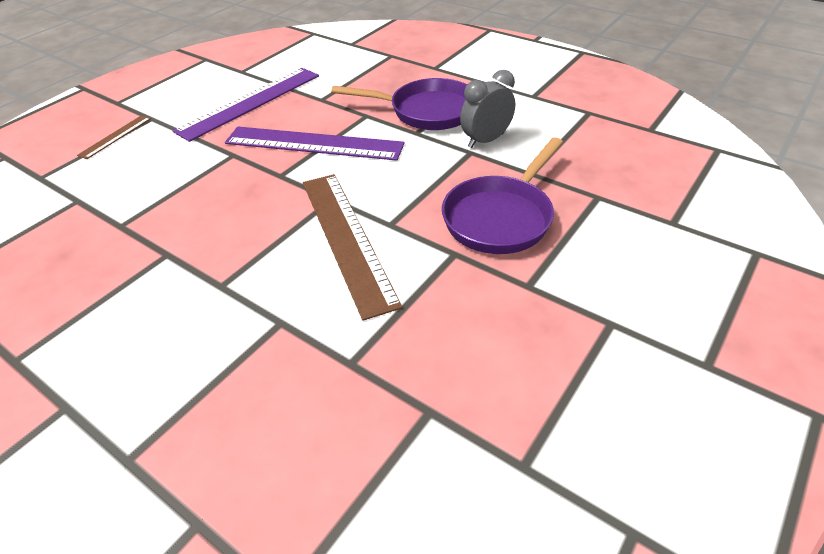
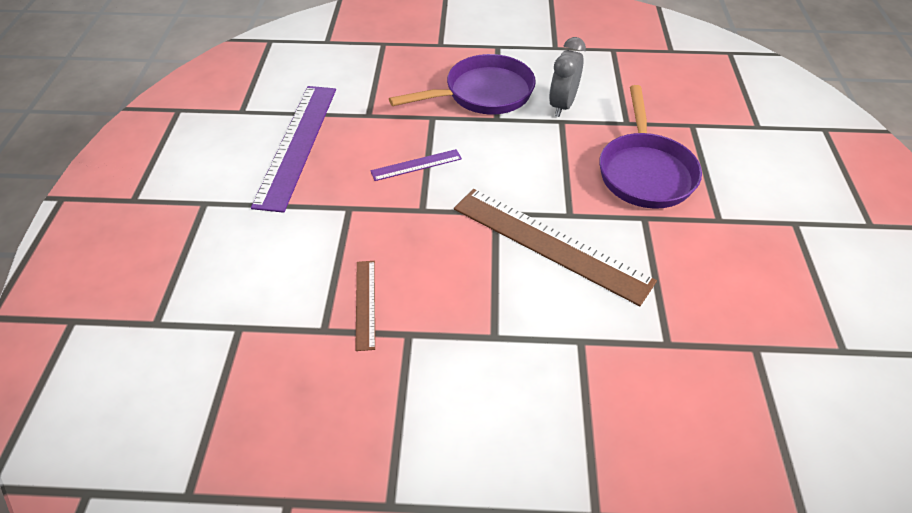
camera: 35 degrees left, 5 degrees up
(115, 136) = (187, 240): brown ruler -> brown ruler (365, 304)
(314, 143) = (416, 165): purple ruler -> purple ruler, size x0.48

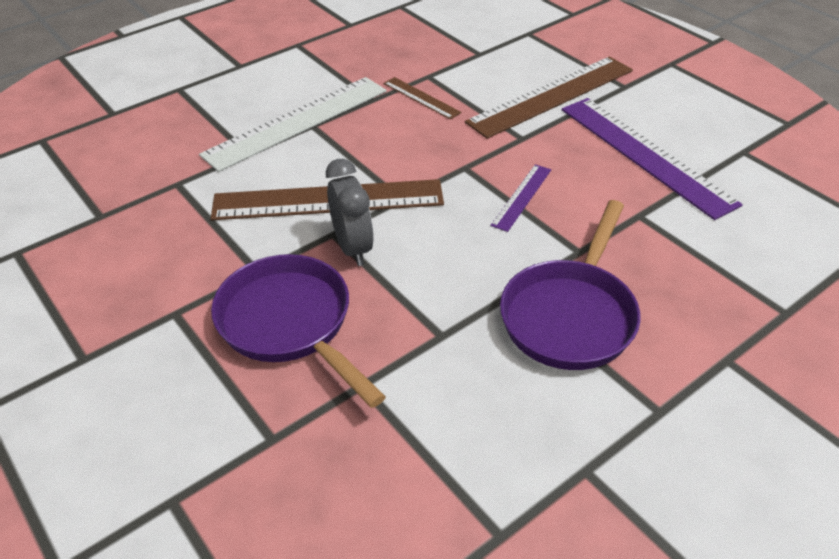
camera: 140 degrees right, 5 degrees down
(267, 230) = (552, 96): none -> brown ruler
(504, 351) = (297, 122): none -> white ruler
(562, 105) = (463, 359): grey clock -> grey clock (353, 248)

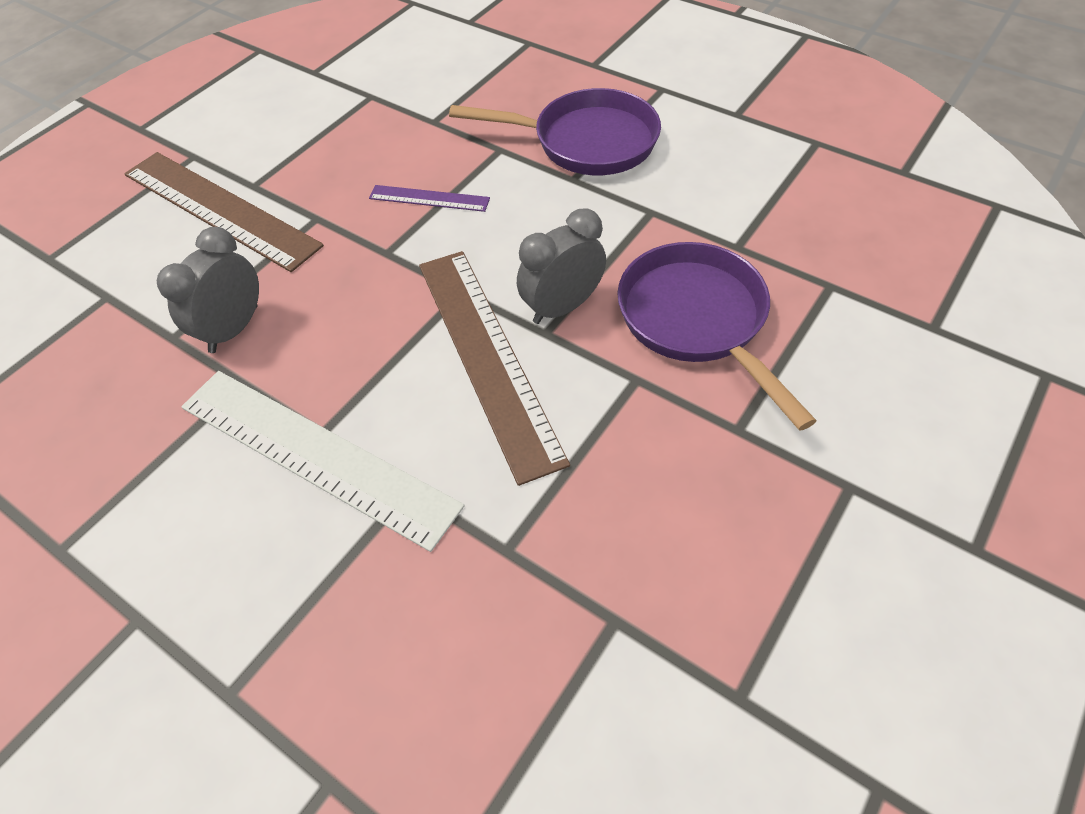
camera: 105 degrees left, 10 degrees up
(290, 324) = (697, 321): purple pan -> purple pan turned 120 degrees clockwise
(421, 98) = (234, 329): brown ruler -> grey clock
(644, 155) = (332, 127): purple ruler -> none

